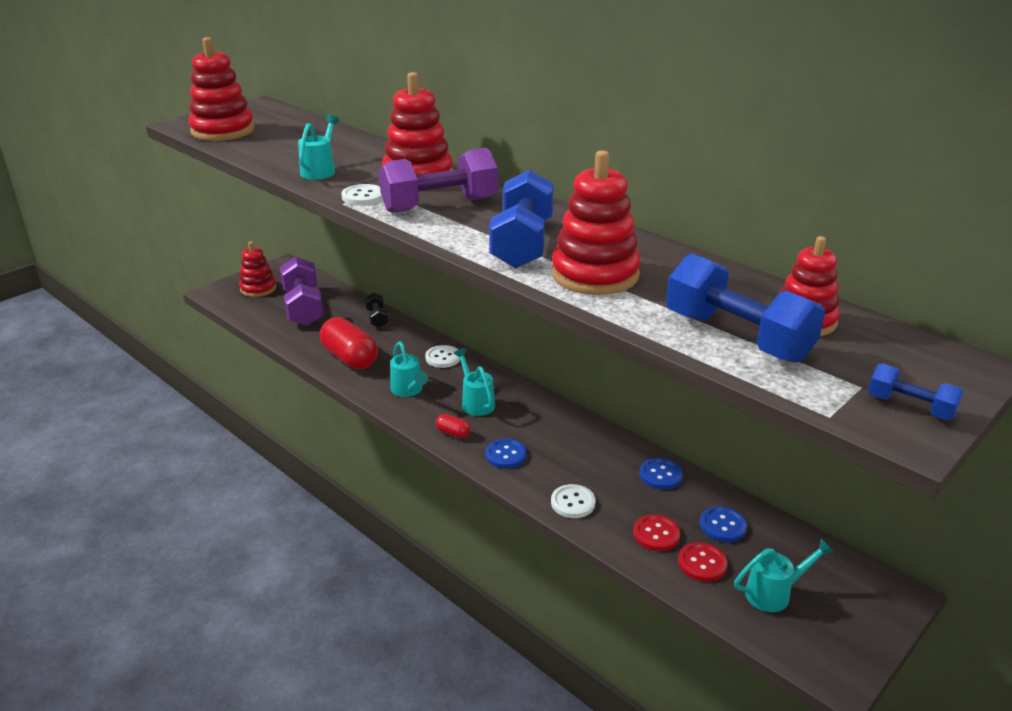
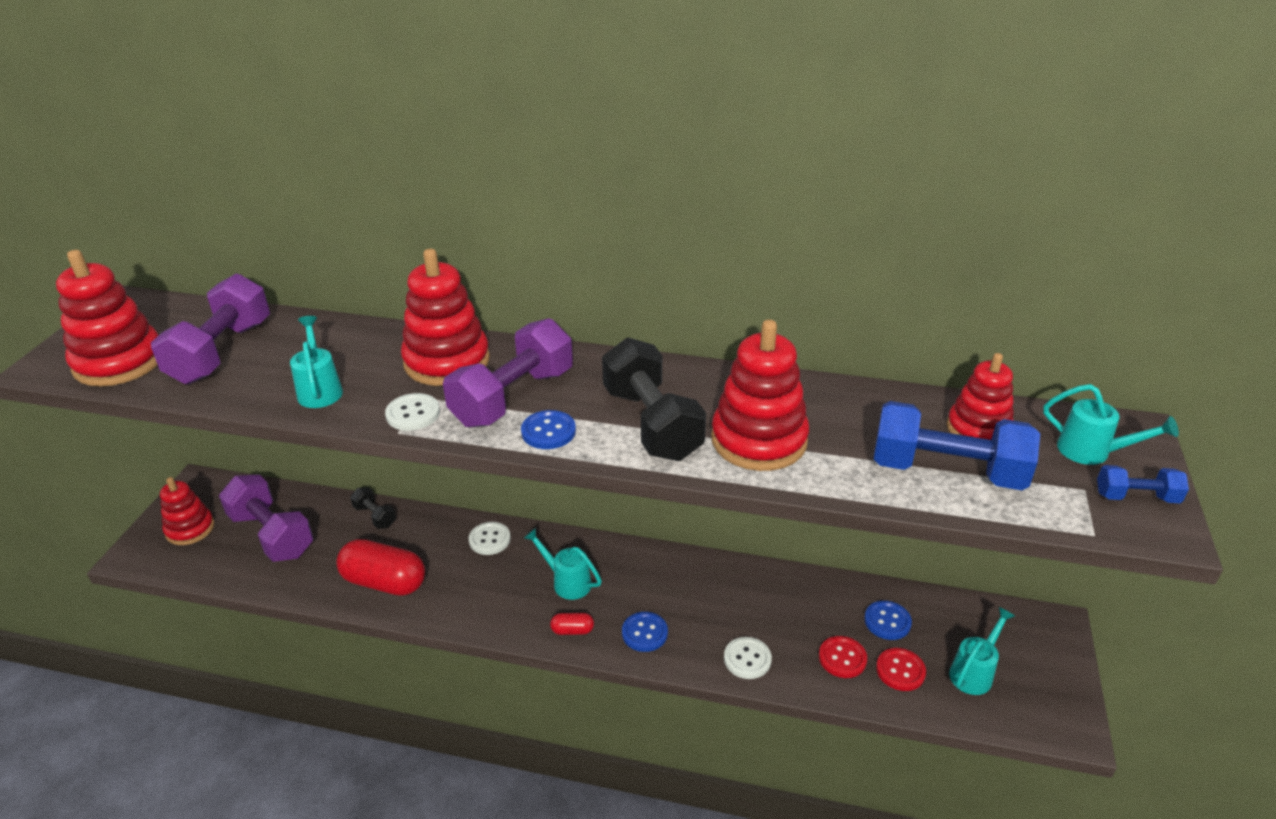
camera: 30 degrees left, 5 degrees up
(284, 139) = (221, 352): none -> purple dumbbell
(408, 390) = (484, 597): turquoise watering can -> turquoise watering can (1092, 452)
(522, 244) = (652, 423): blue dumbbell -> black dumbbell
(660, 475) = (799, 590): blue button -> blue button (548, 431)

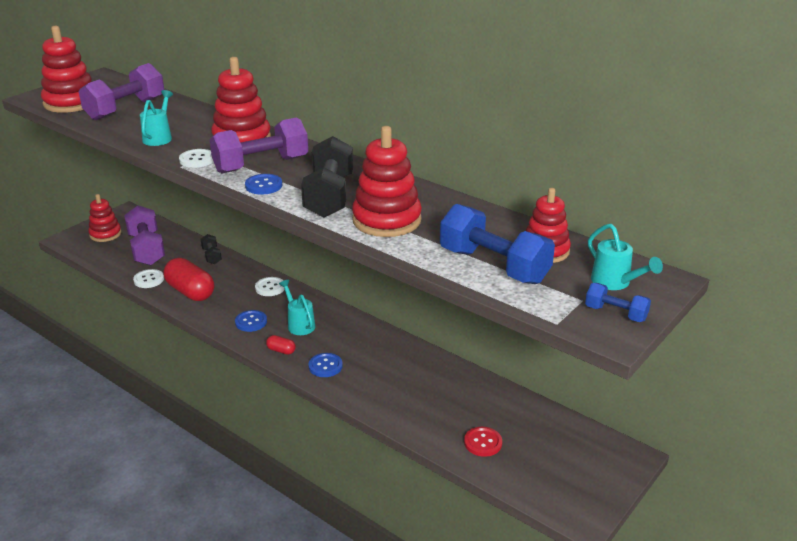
camera: 25 degrees right, 5 degrees down
(747, 659) = (380, 401): white button -> white button (149, 280)
(842, 658) = (447, 422): red button -> none
(887, 621) = (499, 412): blue button -> blue button (251, 322)
(974, 672) = (538, 462): turquoise watering can -> none

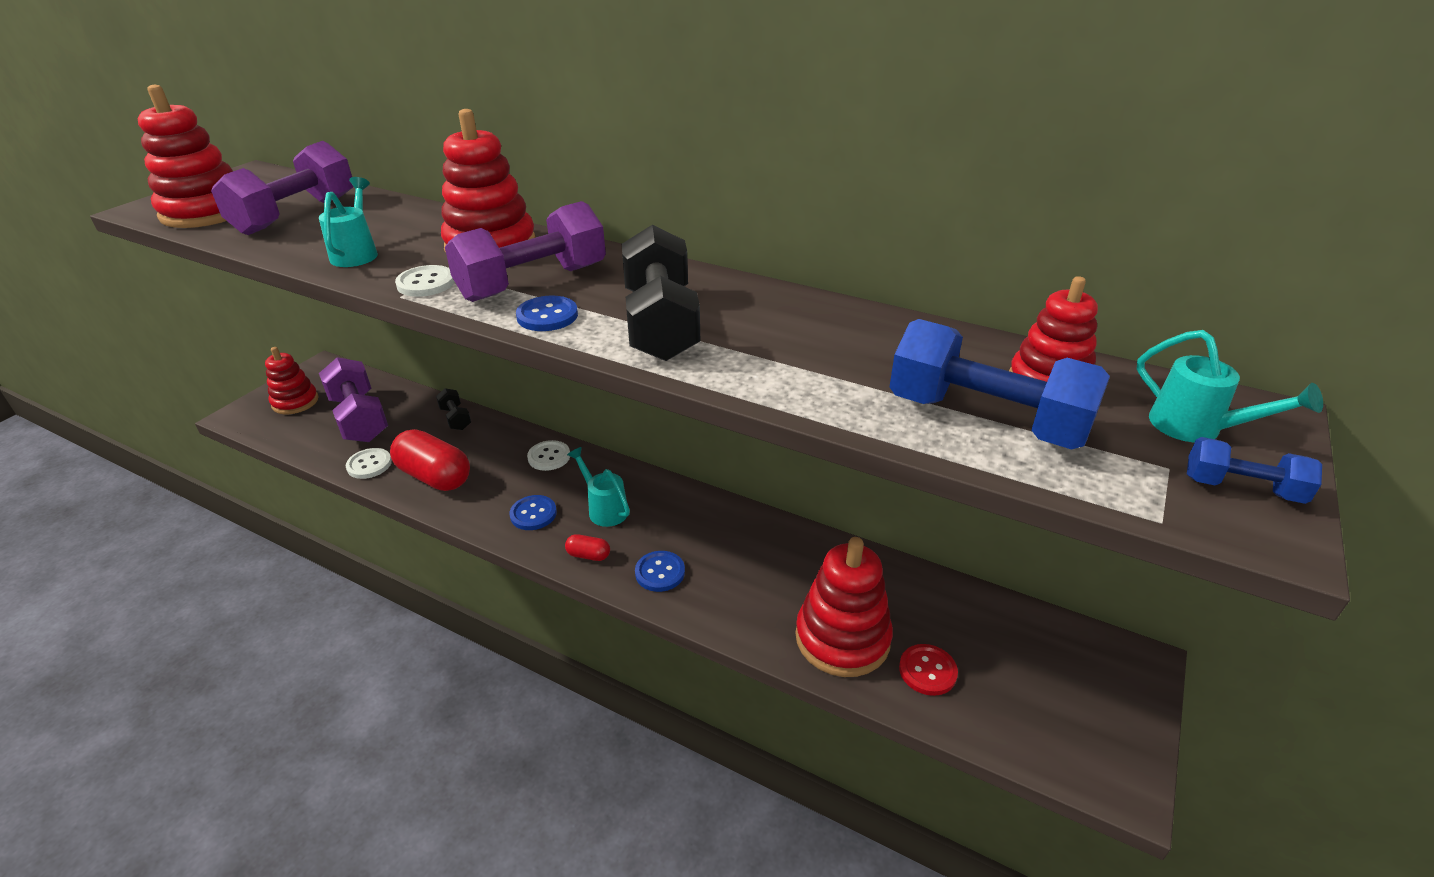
camera: 10 degrees left, 5 degrees up
(386, 220) = (770, 355): red stacking toy -> red stacking toy (842, 638)

